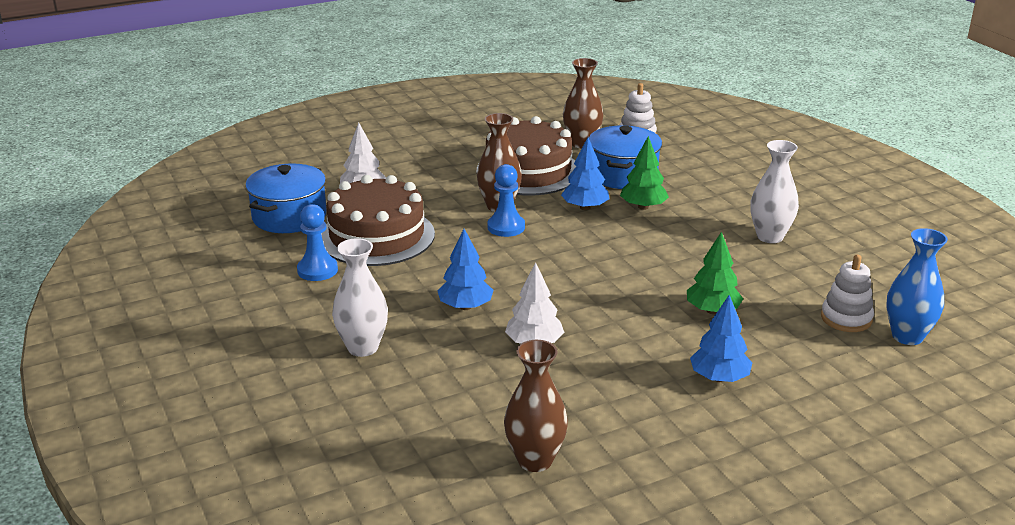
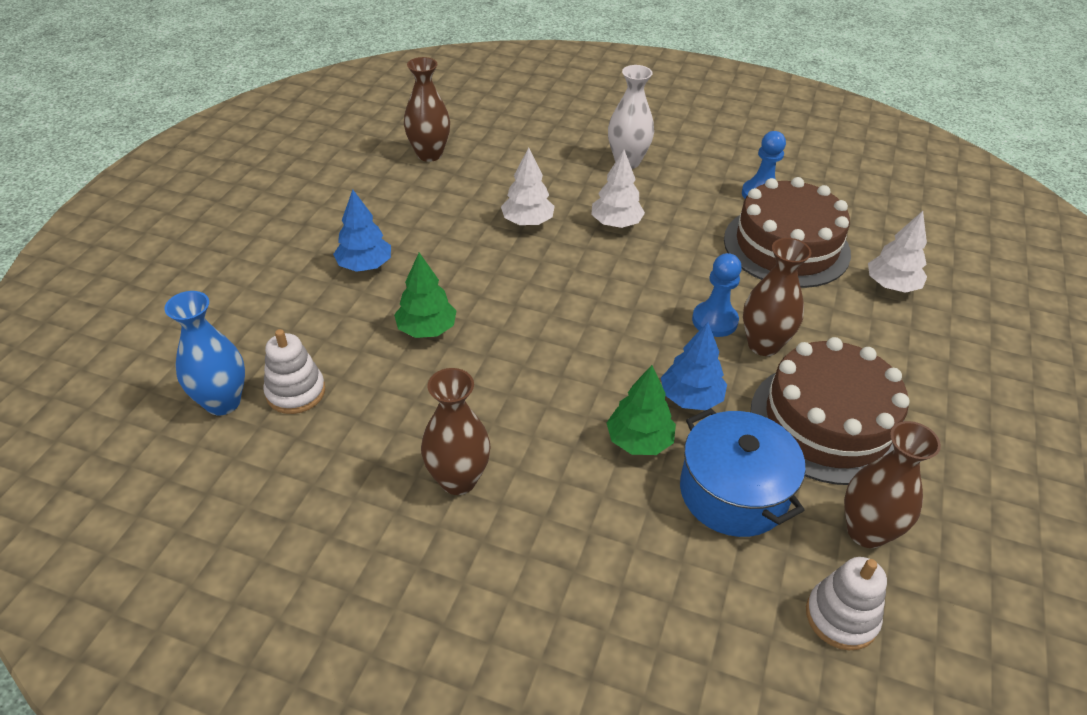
camera: 135 degrees right, 15 degrees up
(289, 216) = (879, 225): blue pot -> none
(465, 307) = (616, 223): blue tree -> white tree
(770, 236) = (458, 480): white vase -> brown vase

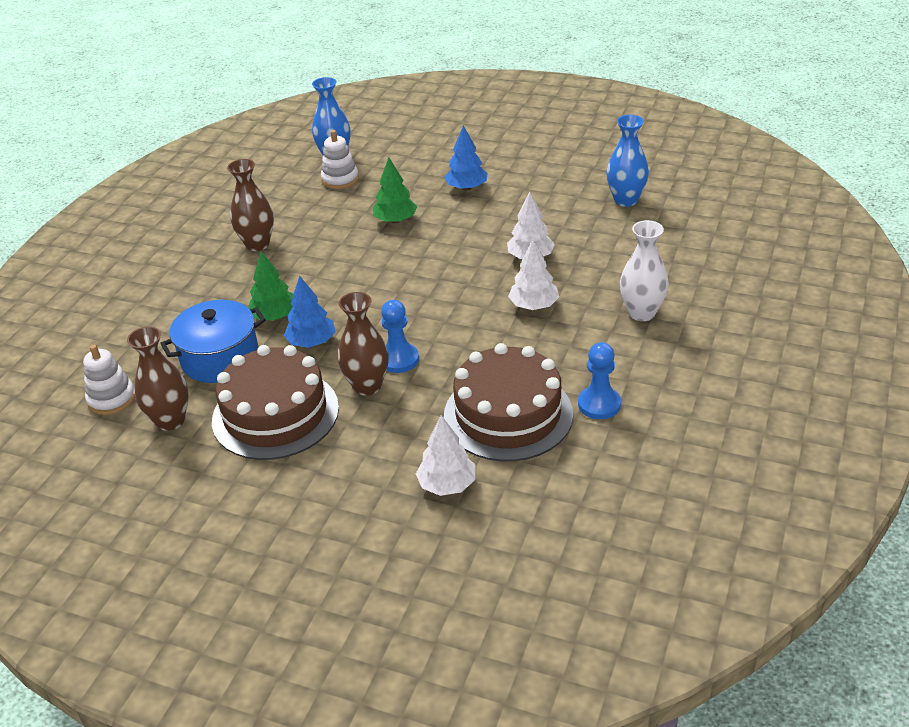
camera: 95 degrees right, 5 degrees down
(429, 154) = (626, 200): brown vase -> blue vase

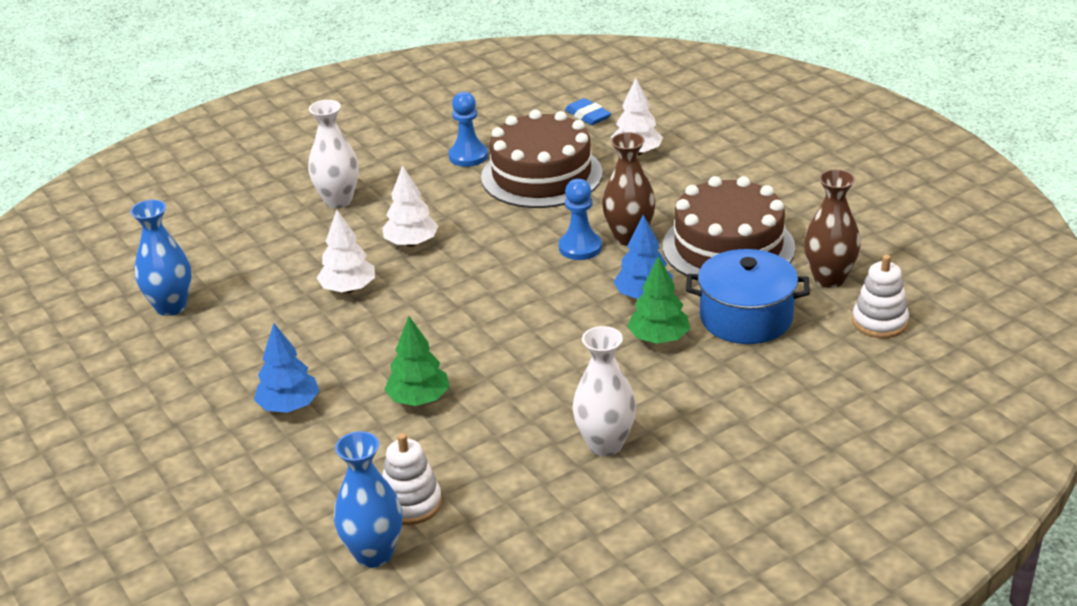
camera: 145 degrees left, 5 degrees down
(257, 244) = (605, 444): brown vase -> white vase
(547, 513) = (588, 116): none -> blue eraser

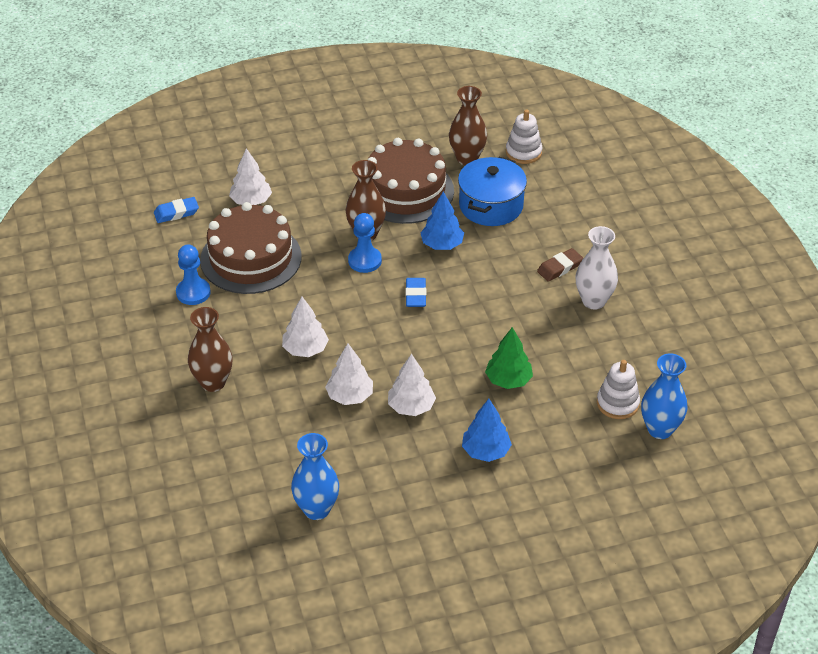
camera: 75 degrees left, 10 degrees up
(338, 201) = (213, 382): white vase -> brown vase
(346, 335) = (411, 407): none -> white tree
(539, 296) = (415, 295): none -> blue eraser
(656, 401) = (559, 268): none -> brown eraser
(659, 339) = (494, 250): green tree -> none

